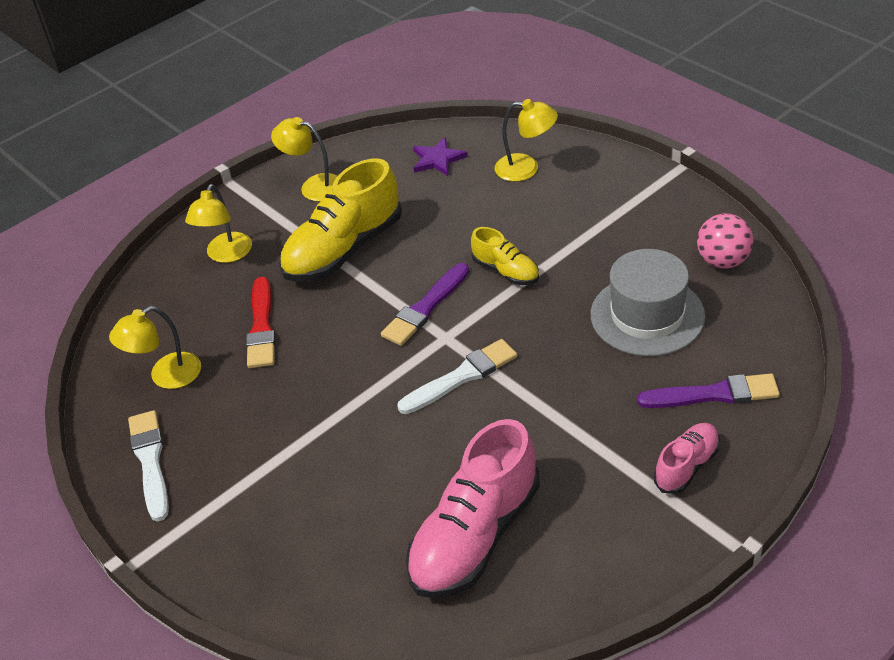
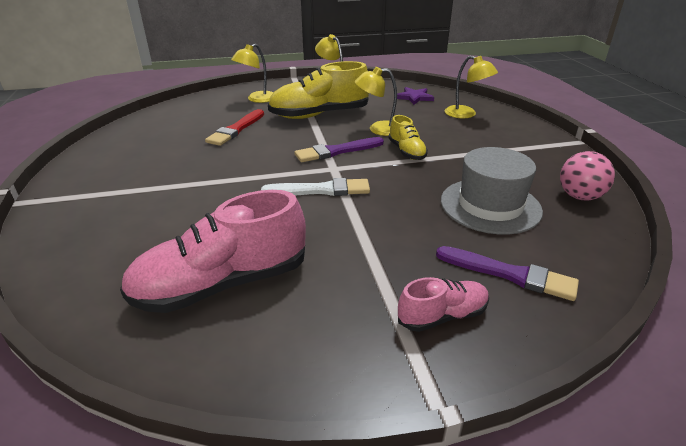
camera: 25 degrees right, 10 degrees down
(150, 462) = (101, 162): white brush -> none
(166, 376) = (162, 132): yellow lamp -> yellow lamp (378, 129)

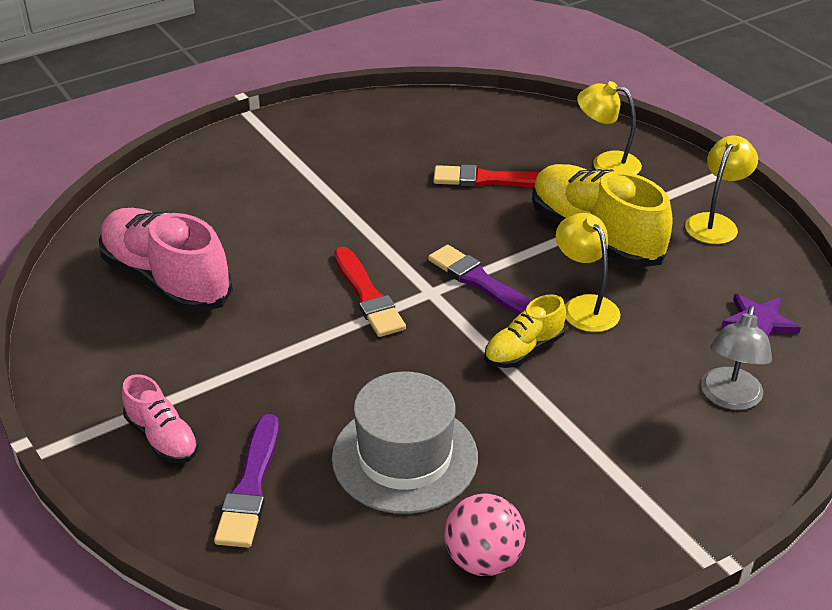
camera: 70 degrees right, 5 degrees up
(320, 190) = (367, 295): white brush -> red brush
(466, 114) = (729, 398): yellow lamp -> grey lamp

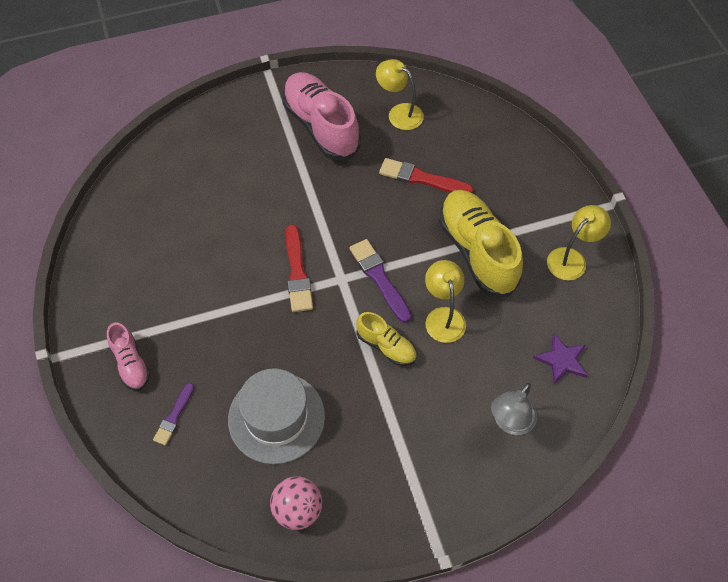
camera: 15 degrees right, 20 degrees up
(166, 280) = (168, 227): pink shoe -> pink shoe (321, 126)
(251, 486) = (174, 416): purple brush -> purple brush, size x0.62
(524, 350) = (386, 346): yellow shoe -> yellow shoe turned 120 degrees counterclockwise
(606, 163) = (515, 179): yellow lamp -> yellow lamp (399, 113)

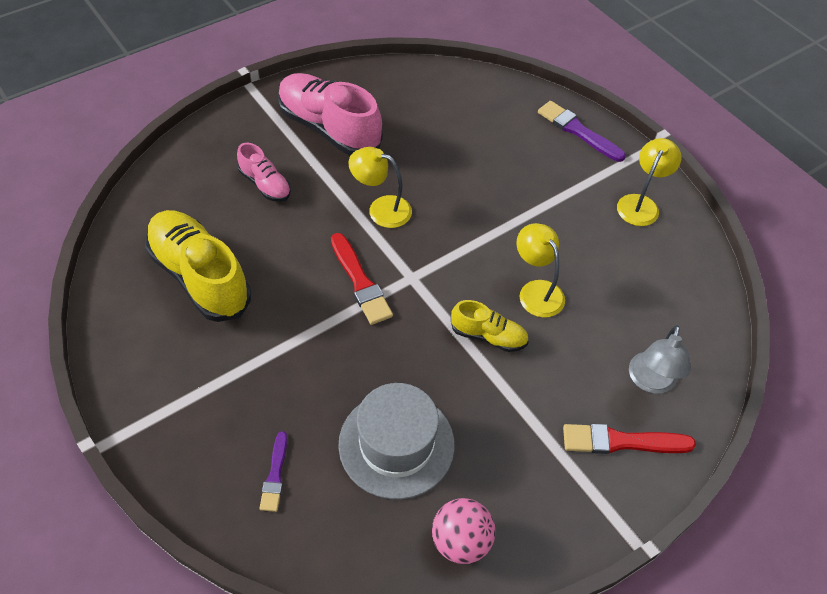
camera: 20 degrees left, 5 degrees down
(131, 363) = (200, 428): pink shoe -> pink shoe (265, 184)
(379, 278) = (453, 268): purple brush -> purple brush (578, 131)
(399, 113) = (407, 100): yellow lamp -> yellow lamp (381, 209)
(422, 178) = (457, 158): red brush -> red brush (622, 441)
(477, 251) = (544, 218): yellow shoe -> yellow shoe (200, 277)
(562, 360) = (674, 305): purple star -> none

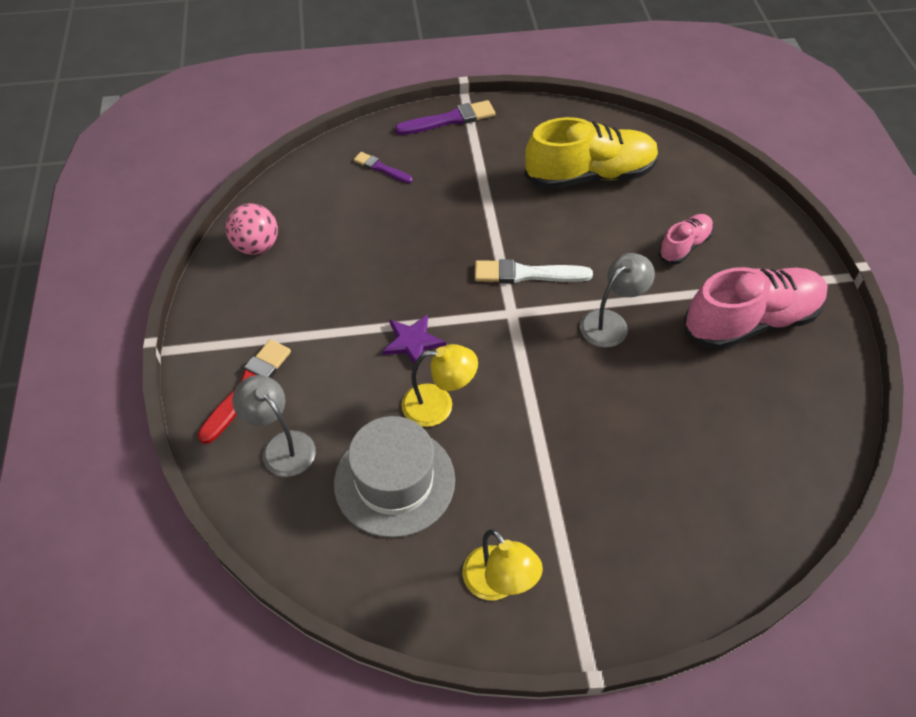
camera: 120 degrees right, 0 degrees up
(265, 184) = (684, 246): pink shoe -> pink shoe turned 150 degrees clockwise
(360, 281) = (527, 274): red brush -> white brush
(381, 209) = (611, 322): yellow lamp -> grey lamp
(396, 444) = (356, 240): grey hat -> grey hat (394, 481)
(488, 336) = (412, 342): yellow shoe -> purple star
(578, 131) = (655, 584): purple brush -> purple brush (449, 120)

